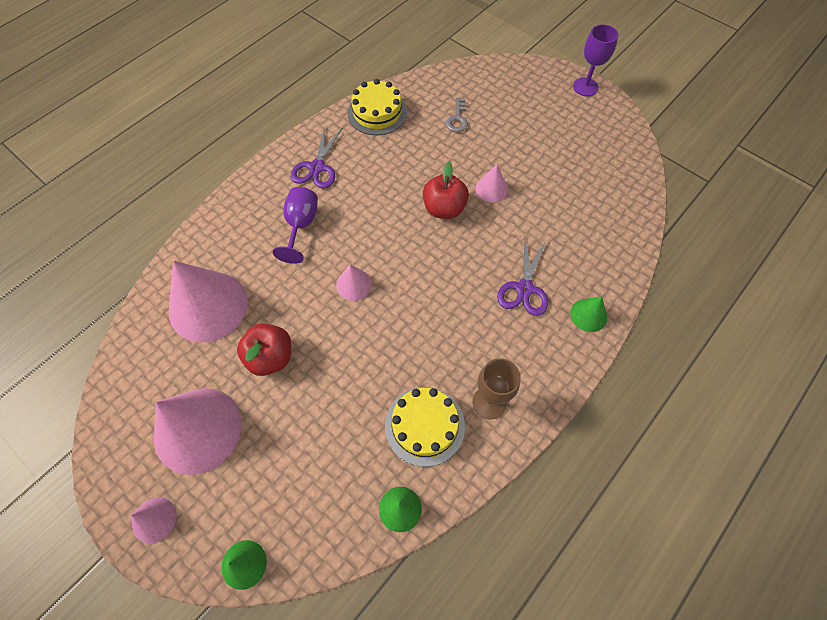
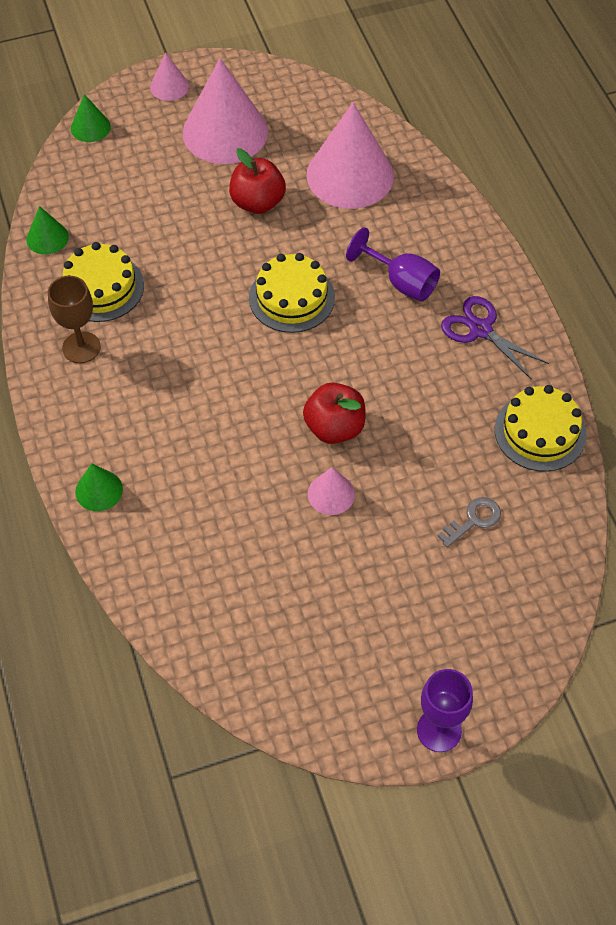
camera: 120 degrees right, 5 degrees down
(354, 284) = (292, 298): pink cone -> yellow cake
(457, 119) = (474, 520): grey key -> grey key turned 105 degrees clockwise
(524, 288) = (174, 448): purple scissors -> none

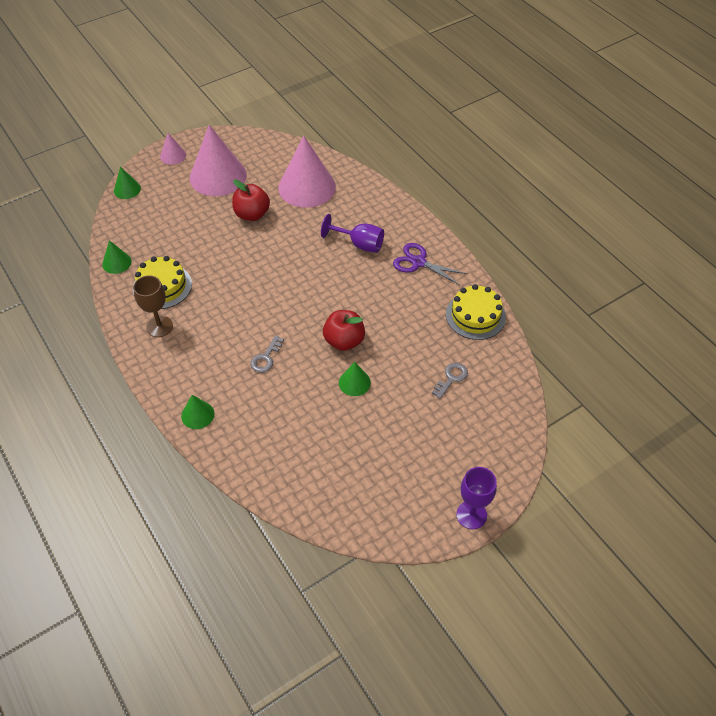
camera: 15 degrees left, 5 degrees down
(216, 428) = (266, 358): none -> grey key
(292, 298) = (292, 267): yellow cake -> none
(331, 494) = (354, 382): pink cone -> green cone

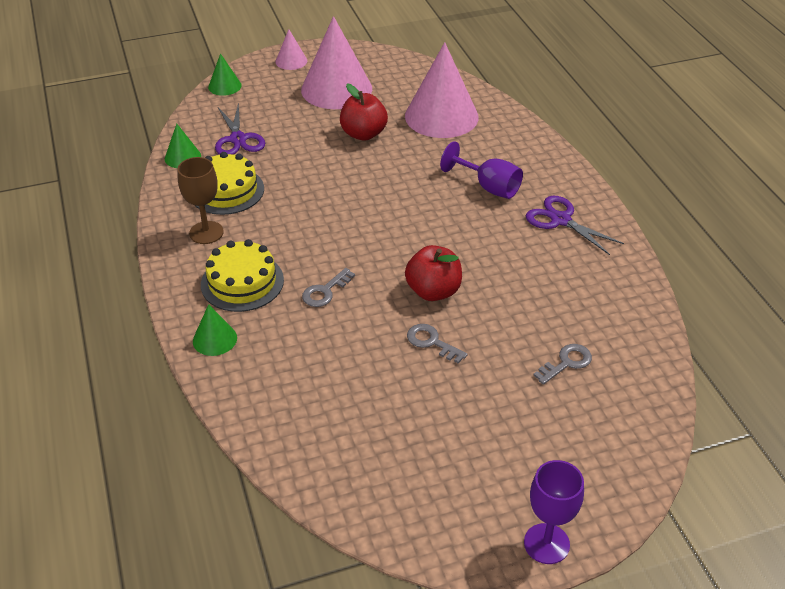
camera: 15 degrees right, 10 degrees down
(155, 237) = (238, 139): none -> purple scissors
(354, 382) = (431, 342): green cone -> grey key
(475, 315) = (621, 294): yellow cake -> yellow cake (242, 282)

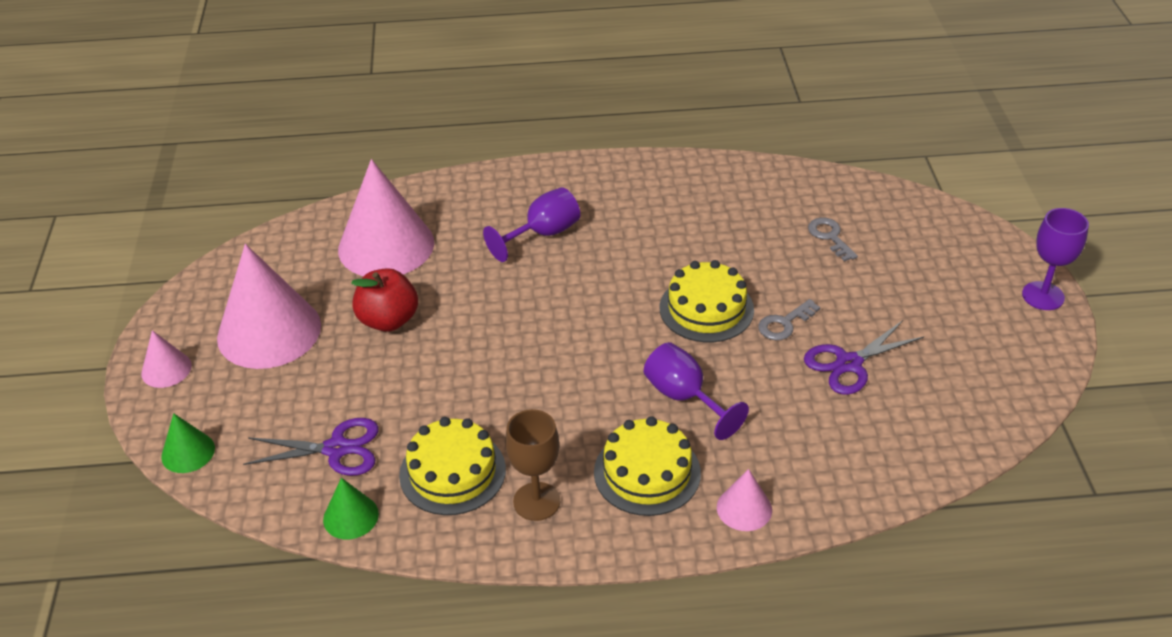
camera: 75 degrees left, 0 degrees up
(215, 339) = (744, 508): green cone -> pink cone
(325, 291) = (684, 397): grey key -> purple goblet
(433, 291) = (706, 309): red apple -> yellow cake
(561, 220) = (619, 194): purple scissors -> purple scissors (849, 363)

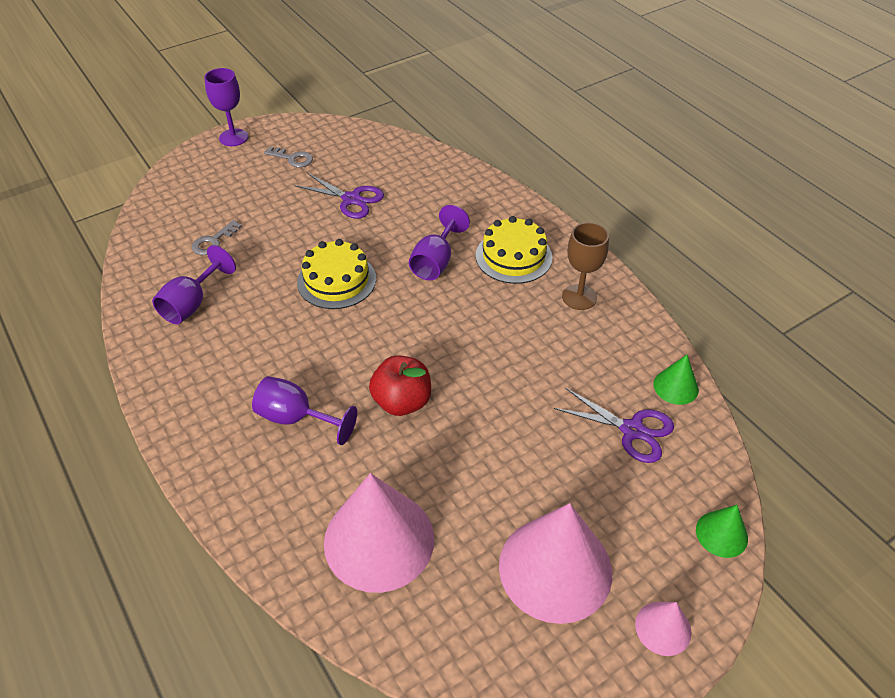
camera: 120 degrees left, 5 degrees up
(336, 449) = (632, 430): purple scissors -> purple scissors turned 150 degrees clockwise
(388, 320) = (477, 476): red apple -> red apple (402, 402)
(452, 472) = (593, 350): yellow cake -> none
(737, 204) = (192, 304): none -> purple goblet
(744, 508) = (507, 208): pink cone -> none
(784, 324) = (329, 237): grey key -> grey key (293, 158)

